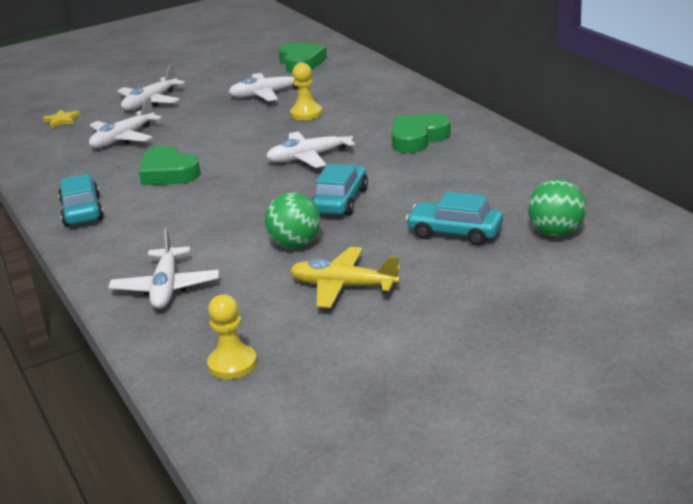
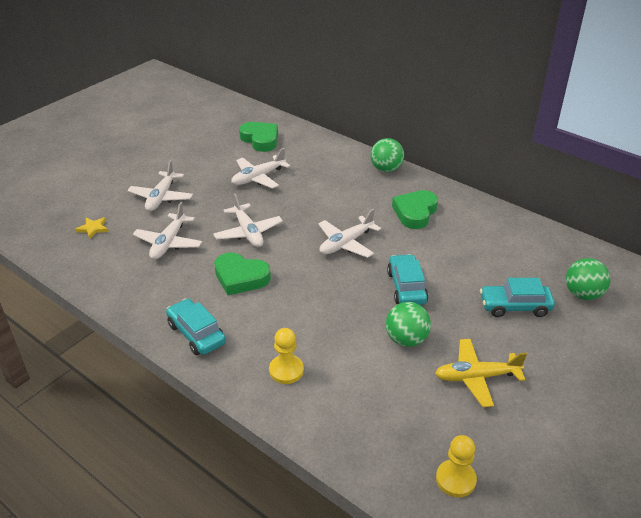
camera: 25 degrees left, 10 degrees up
(166, 288) = (338, 408): white plane -> white plane (248, 232)
(306, 113) = (307, 196): yellow pawn -> yellow pawn (286, 370)
(422, 98) = (386, 169): none -> green ball

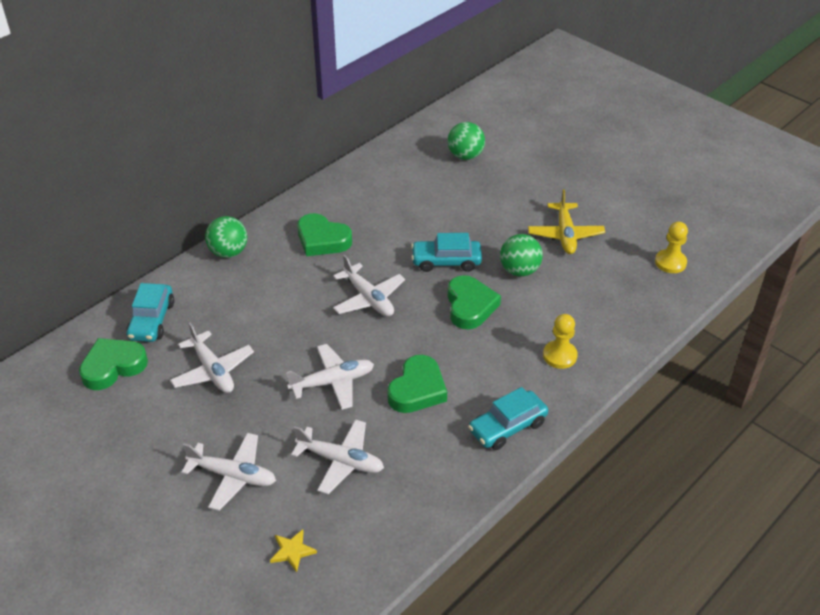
camera: 85 degrees left, 5 degrees up
(347, 305) = (470, 306): none -> green heart
(515, 306) = (479, 197): turquoise car -> turquoise car (152, 320)

